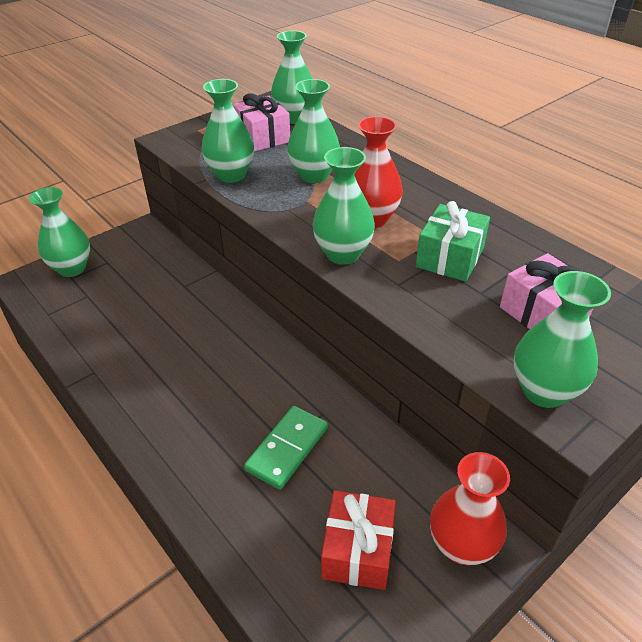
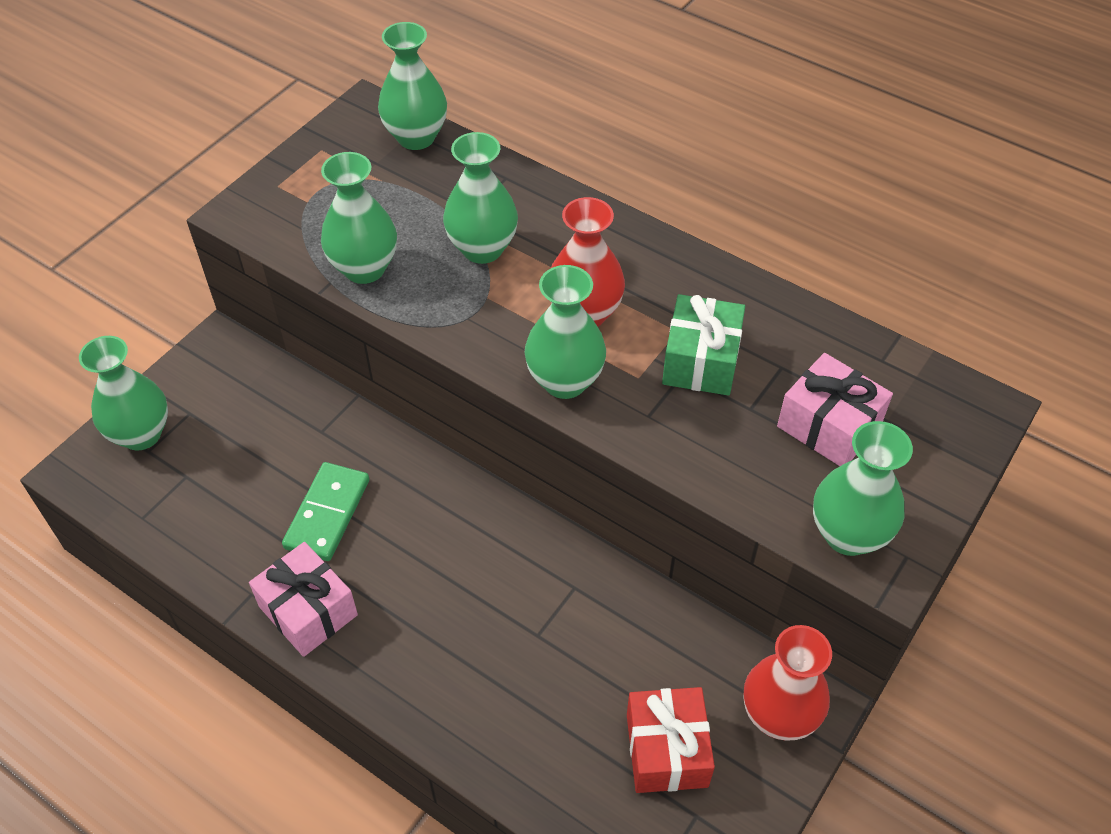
camera: 15 degrees left, 10 degrees up
(262, 137) = (382, 185): pink gift -> pink gift (308, 610)
(287, 449) = (546, 644): green domino -> green domino (327, 514)

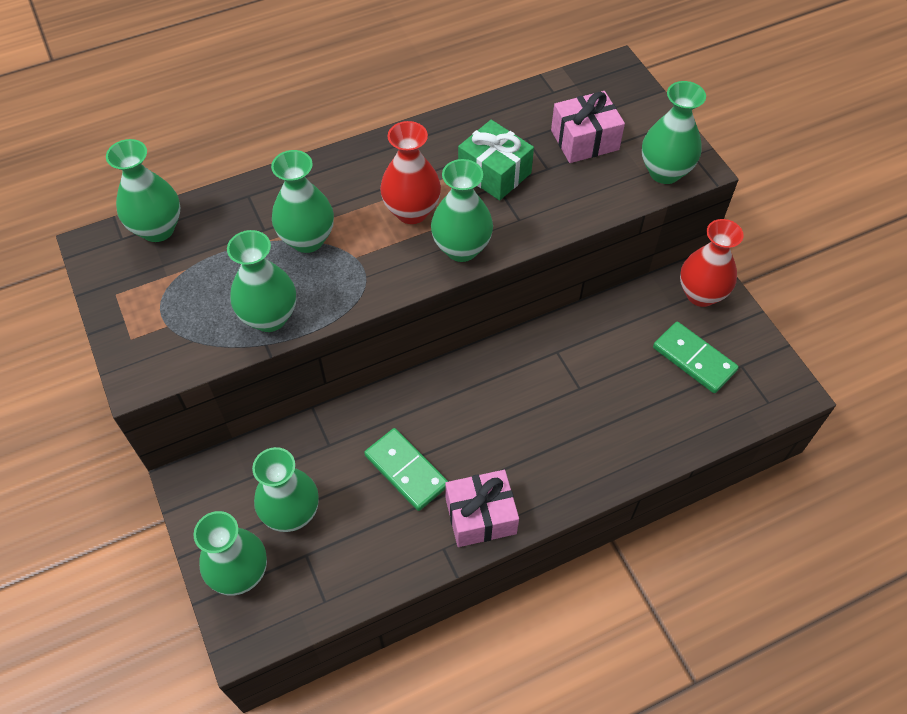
camera: 60 degrees left, 5 degrees up
(226, 441) = (291, 513): none -> green vase
(667, 750) = (694, 359): red gift -> green domino

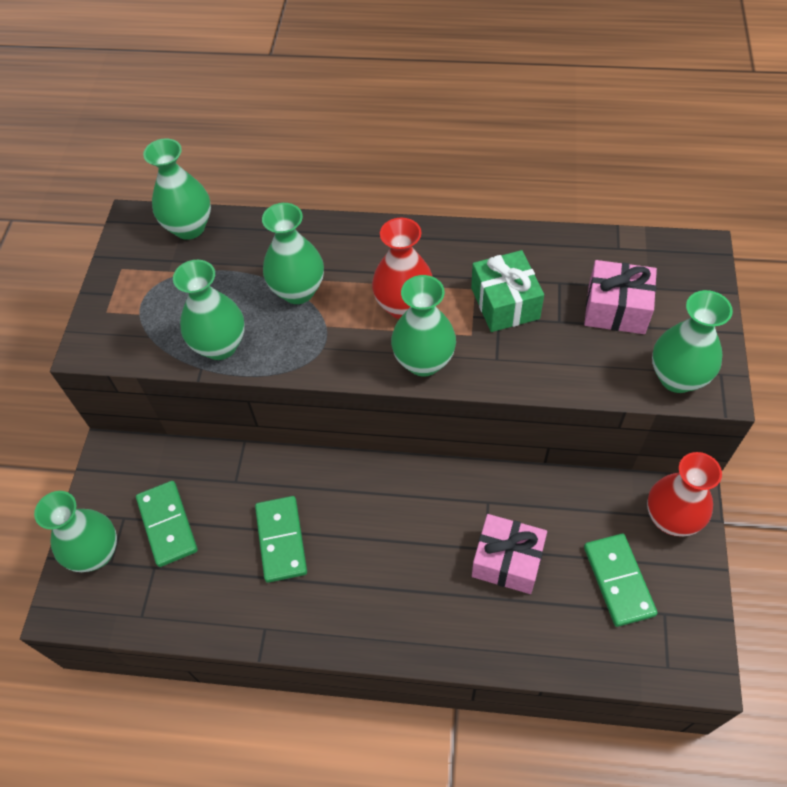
camera: 35 degrees right, 0 degrees up
(291, 513) = (167, 525): green vase -> green domino
(480, 516) = (315, 618): pink gift -> pink gift (507, 561)

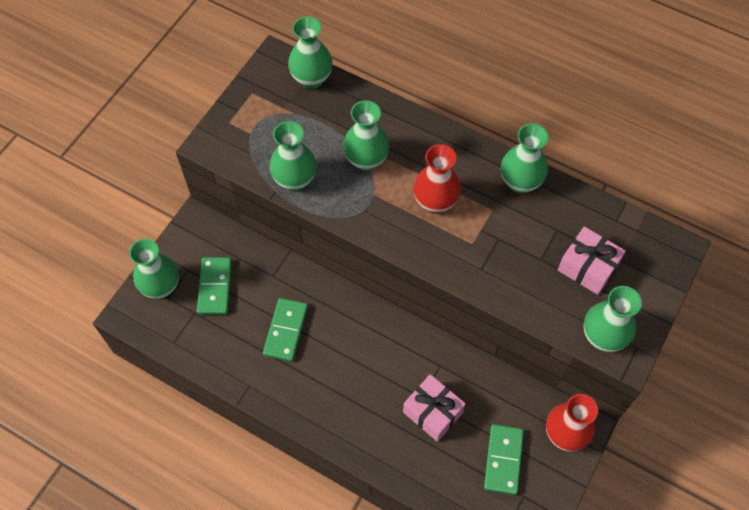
camera: 20 degrees right, 5 degrees up
(423, 362) = (429, 250): green vase -> green vase (520, 182)
(505, 303) = (508, 229): green gift -> none

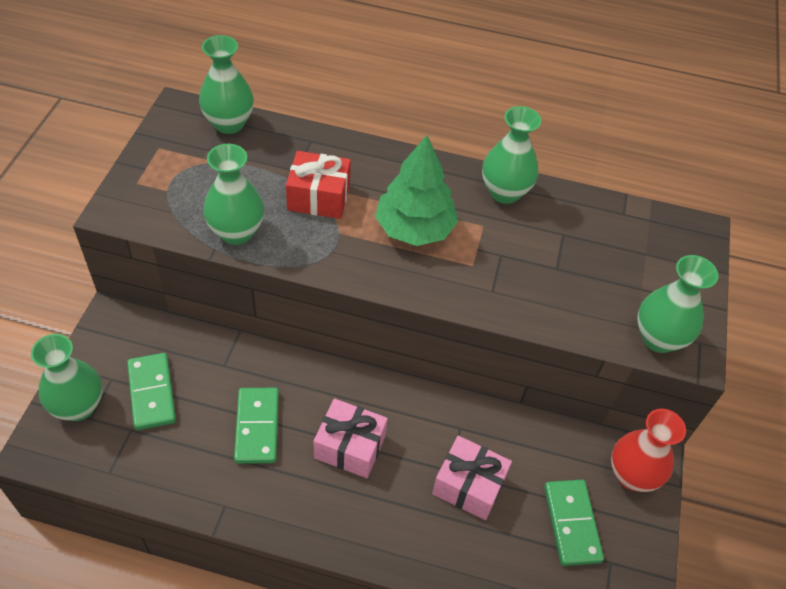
camera: 20 degrees left, 10 degrees down
(366, 160) = (319, 197): green vase -> red gift
(435, 202) = (414, 228): red vase -> green tree
(587, 267) = (612, 267): pink gift -> pink gift (350, 447)

